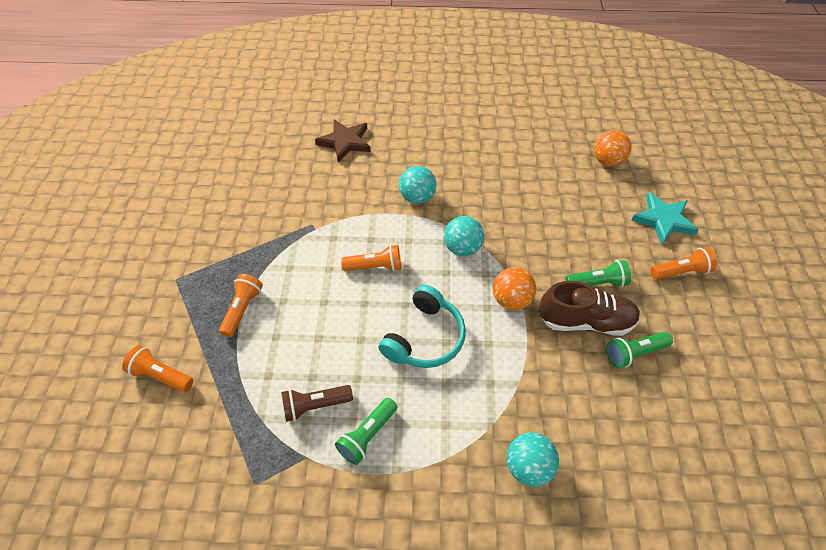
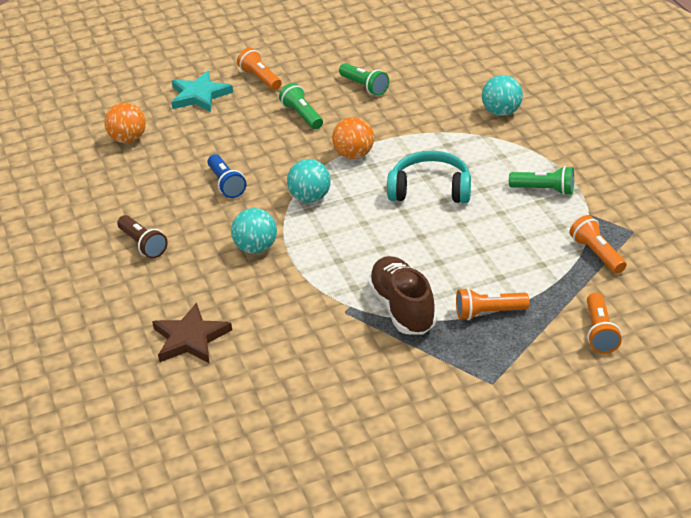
camera: 110 degrees left, 15 degrees down
(315, 405) = (544, 226): brown flashlight -> brown flashlight (143, 244)
(375, 267) = (372, 245): orange flashlight -> orange flashlight (597, 254)
(511, 202) = (226, 184): none -> blue flashlight
(585, 321) = (349, 113): brown shoe -> brown shoe (402, 308)

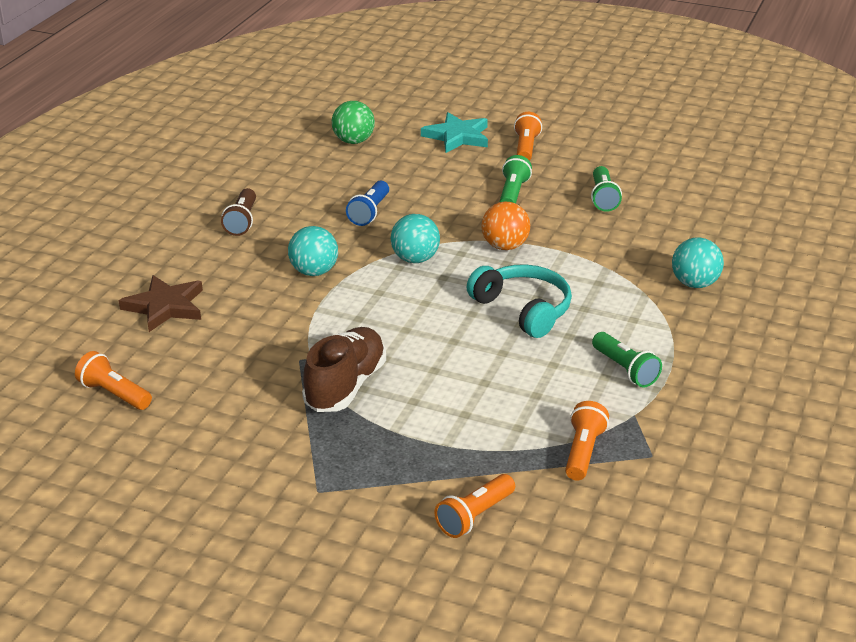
camera: 40 degrees right, 5 degrees down
(128, 139) = (353, 141): orange ball -> green ball
(488, 313) = (407, 436): orange flashlight -> orange flashlight (114, 394)

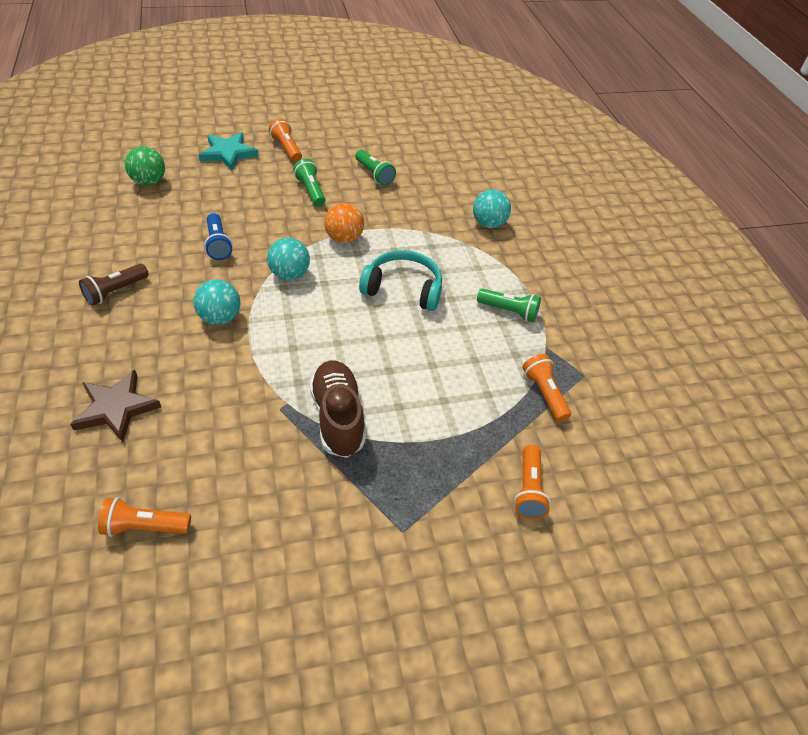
camera: 40 degrees left, 15 degrees up
(242, 221) = (115, 291): brown flashlight -> brown flashlight turned 75 degrees clockwise

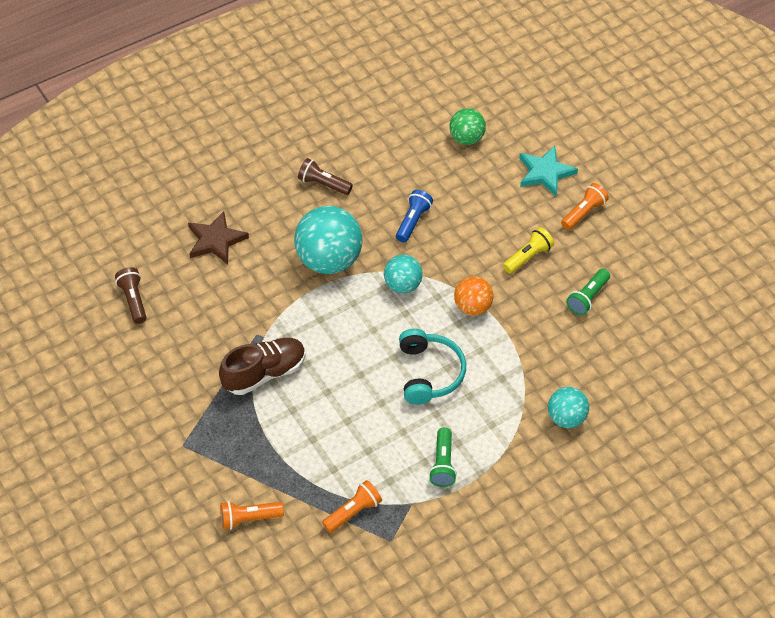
camera: 75 degrees right, 5 degrees up
(145, 526) = (133, 300): orange flashlight -> brown flashlight
(218, 244) = (413, 221): blue flashlight -> blue flashlight turned 150 degrees clockwise
(220, 317) = (329, 260): turquoise ball -> turquoise ball, size x1.76
(311, 191) = (528, 257): green flashlight -> yellow flashlight

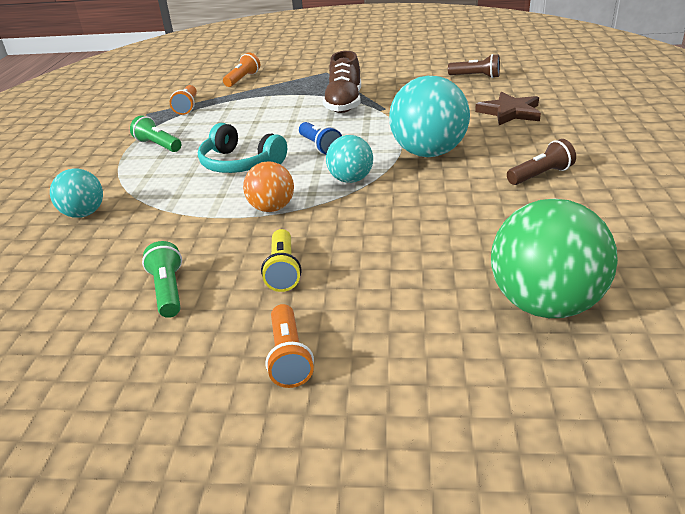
camera: 130 degrees right, 20 degrees down
(413, 221) = (429, 211): blue flashlight -> blue flashlight (320, 147)
(466, 138) = (545, 304): green ball -> green ball, size x1.76
(545, 173) = (405, 354): turquoise star -> none

